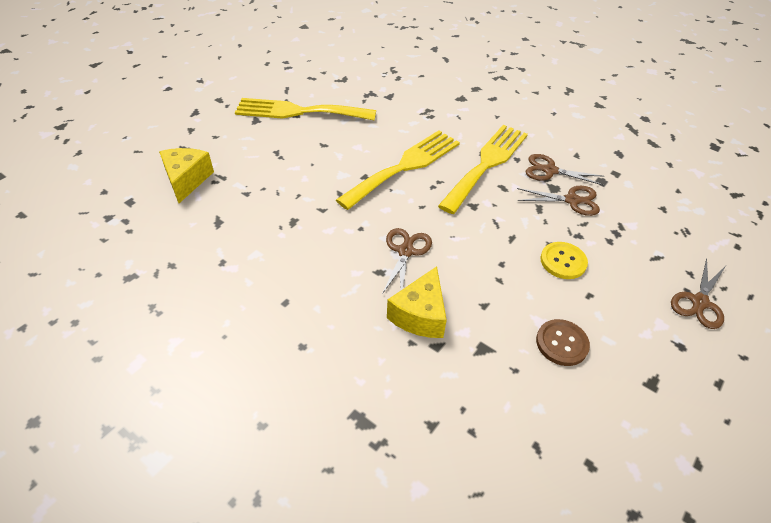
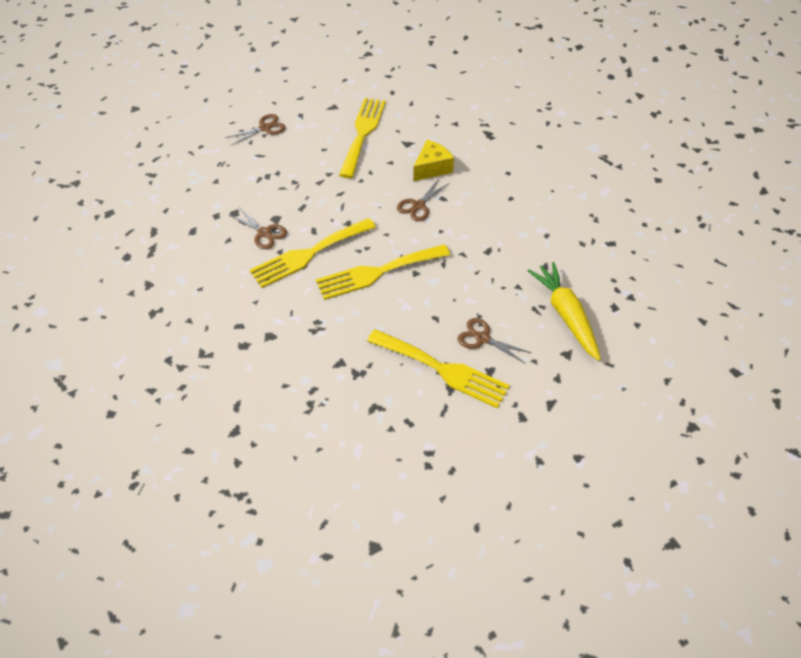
camera: 155 degrees left, 5 degrees up
(187, 180) = (566, 315): yellow cheese -> yellow carrot
(562, 343) = (362, 133): brown button -> yellow fork
(563, 261) = (321, 170): yellow button -> none
(572, 200) = (273, 205): brown scissors -> brown scissors (482, 338)

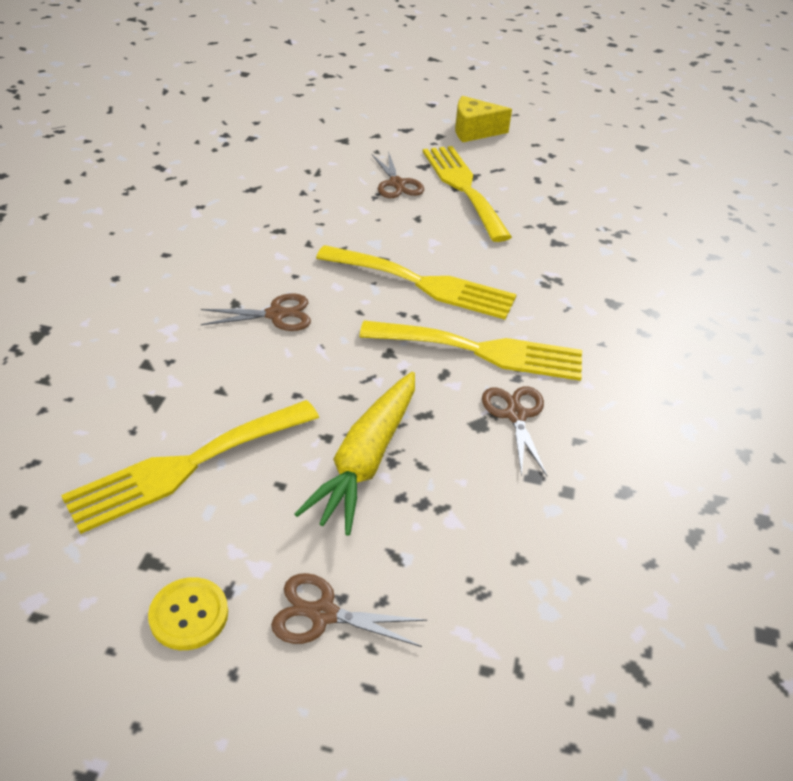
camera: 140 degrees left, 10 degrees down
(304, 104) = (189, 615): none -> yellow button
(432, 168) = (185, 344): yellow cheese -> yellow cheese (474, 131)
(566, 315) = (299, 156): yellow carrot -> yellow carrot (366, 460)

